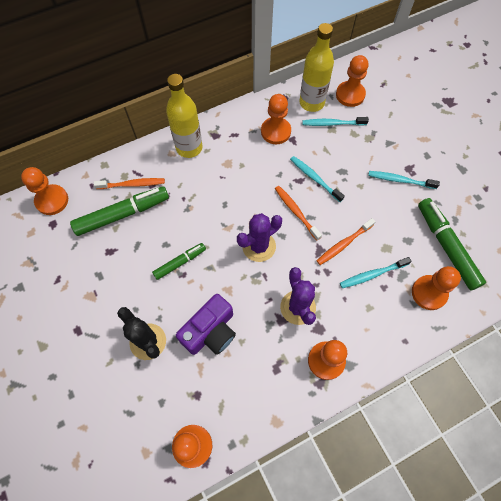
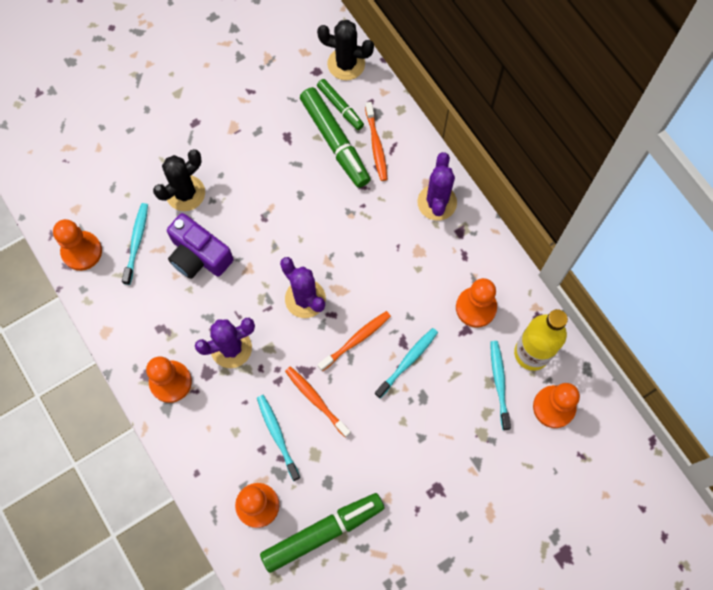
camera: 85 degrees right, 5 degrees up
(52, 200) = (346, 64): orange pawn -> black cactus
(180, 262) = (278, 213): green marker -> green marker (340, 107)
(189, 147) = (437, 202): yellow bottle -> purple cactus
(400, 180) = (417, 475): turquoise toothbrush -> turquoise toothbrush (136, 242)

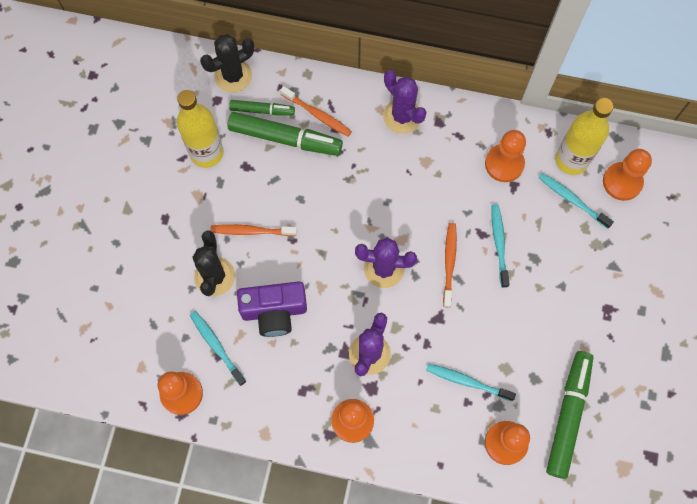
camera: 45 degrees left, 0 degrees up
(270, 102) = (206, 153): none -> yellow bottle
(316, 400) = (467, 331): orange toothbrush -> orange toothbrush (251, 231)

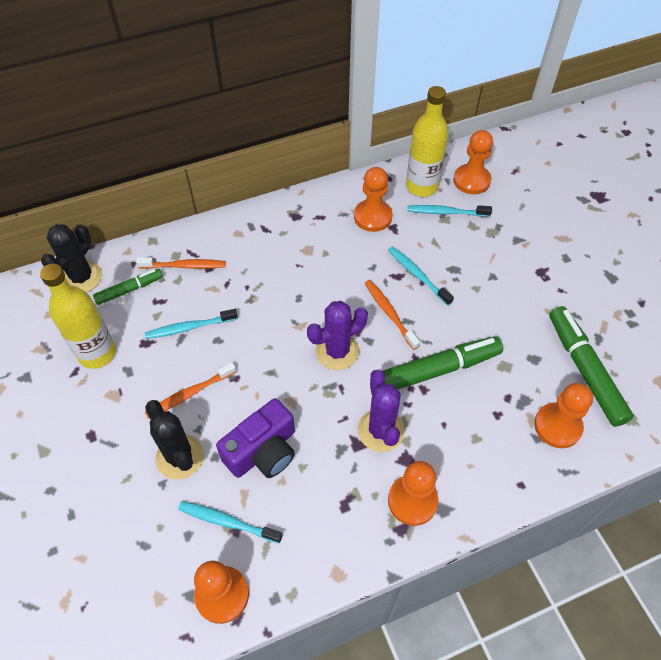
camera: 35 degrees left, 15 degrees down
(285, 138) = (168, 300): green marker -> green marker (437, 370)
(402, 116) = (261, 228): purple cactus -> none
(467, 381) = (483, 397): turquoise toothbrush -> turquoise toothbrush (190, 327)

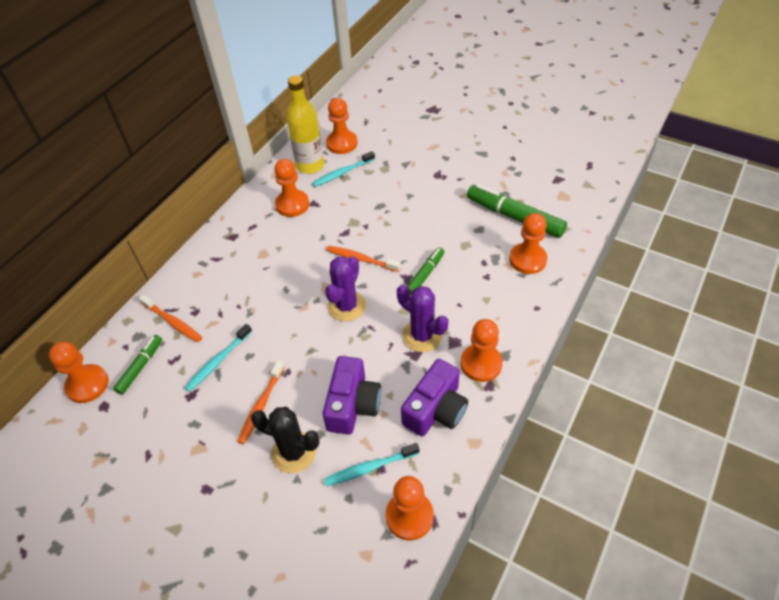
camera: 35 degrees left, 5 degrees down
(81, 277) = (87, 384): black cactus -> orange pawn
(97, 353) = (155, 429): yellow bottle -> none
(184, 266) = (173, 322): orange toothbrush -> orange toothbrush turned 75 degrees clockwise
(330, 513) = (435, 409): none -> purple camera
(417, 275) = (358, 224): turquoise toothbrush -> none
(437, 370) = (425, 274): green marker -> green marker, size x0.57

